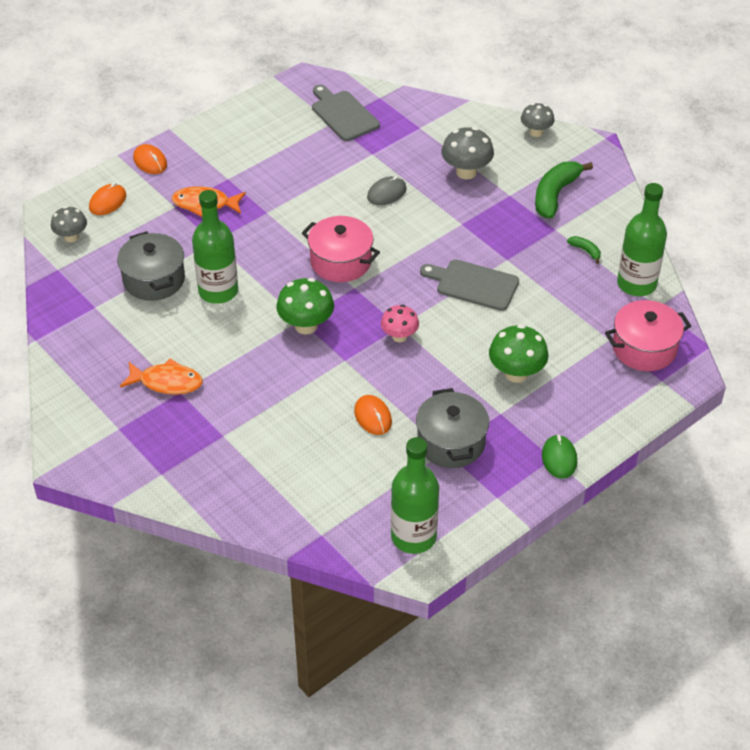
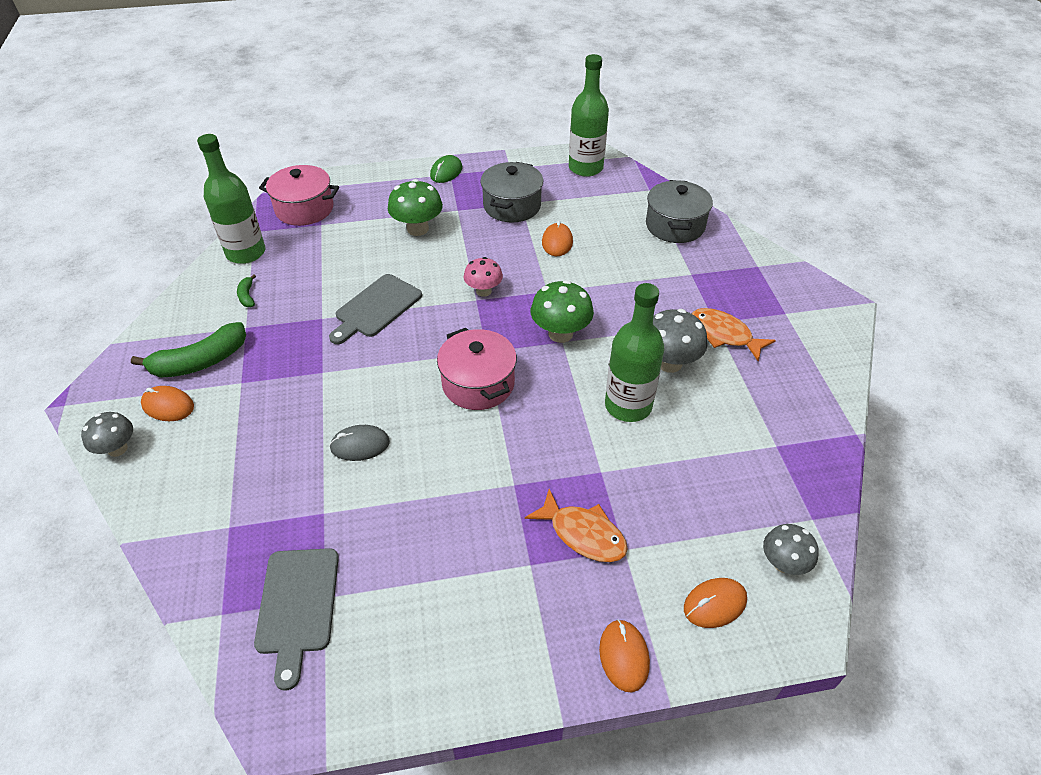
camera: 150 degrees left, 0 degrees up
(154, 279) = (695, 451): grey pot -> grey pot (675, 225)
(466, 172) = (250, 431): grey mushroom -> grey mushroom (669, 363)
(473, 284) = (376, 308): grey cutting board -> grey cutting board turned 75 degrees clockwise
(538, 163) = (168, 406): none -> orange mouse

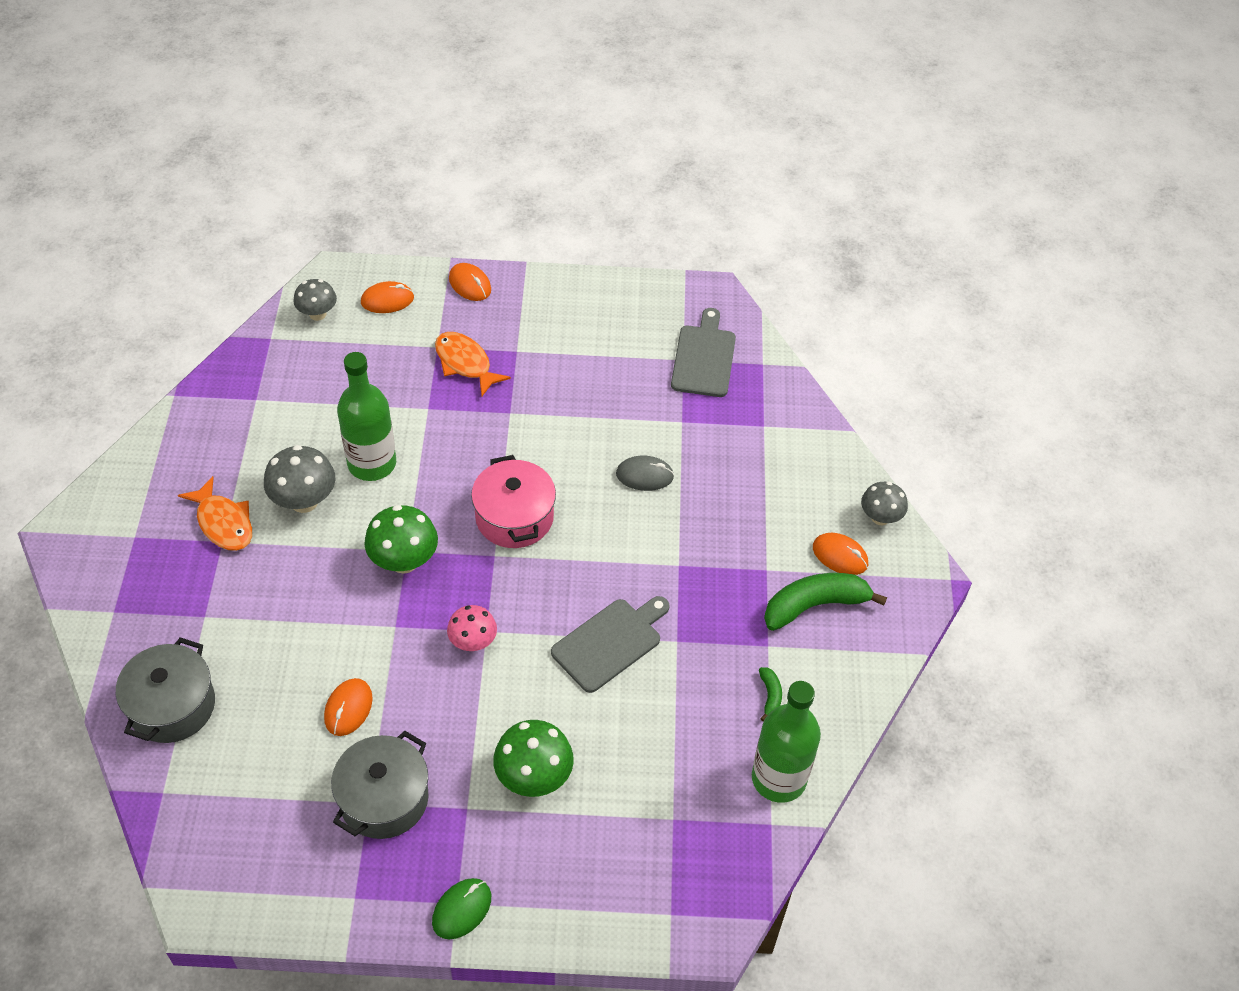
camera: 170 degrees left, 5 degrees up
(304, 209) = (697, 860): pink pot -> none
(585, 168) = (233, 869): green bottle -> none
(624, 656) = (470, 284): orange mouse -> orange mouse turned 45 degrees counterclockwise

